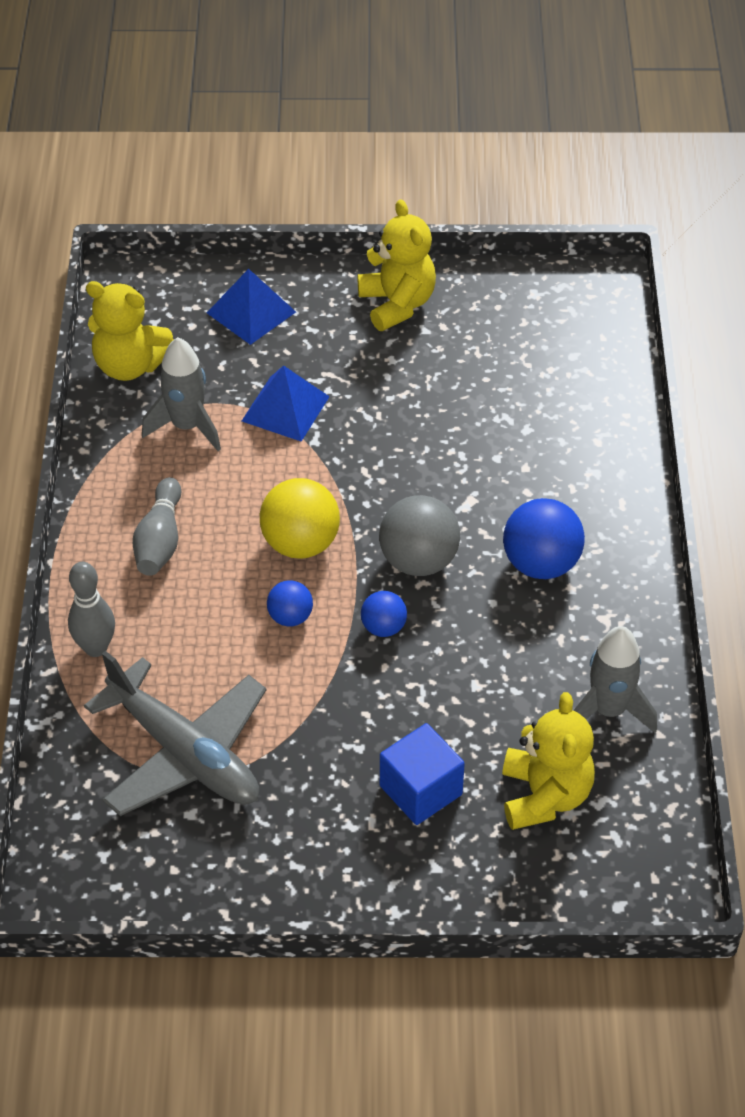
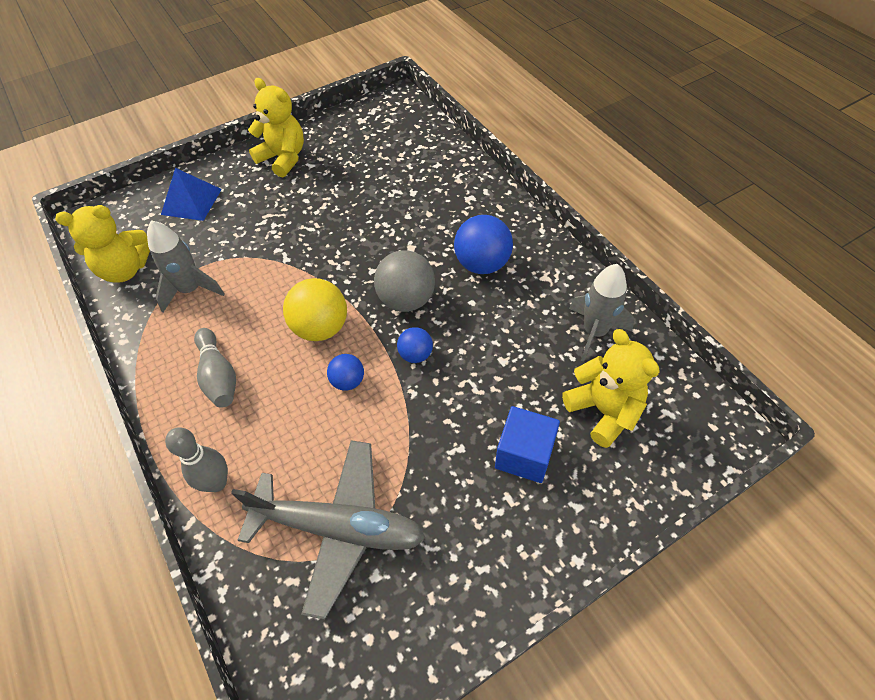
camera: 30 degrees left, 5 degrees up
(285, 408) = (253, 248): blue pyramid -> none

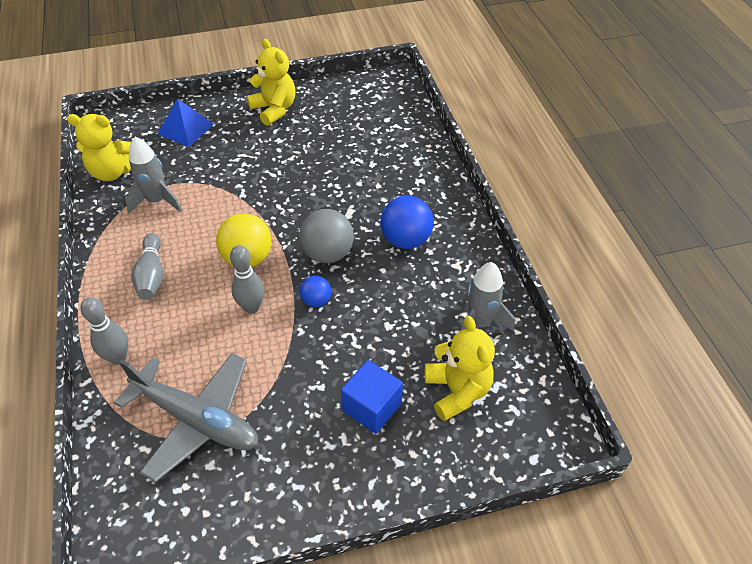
camera: 15 degrees right, 5 degrees down
(348, 381) = (252, 307): blue ball -> grey bowling pin

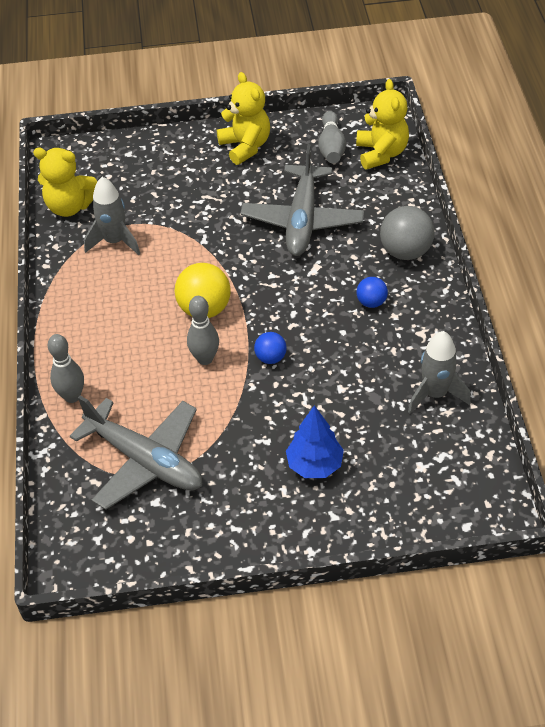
camera: 10 degrees right, 0 degrees up
(152, 275) = (107, 318): grey bowling pin -> grey bowling pin (331, 147)
(185, 129) = (148, 163): blue pyramid -> none
(328, 253) = (287, 310): grey ball -> grey ball (405, 251)
(332, 170) = (302, 220): none -> grey plane
(372, 407) = (314, 464): blue cube -> blue tree
(406, 240) = (371, 302): blue ball -> blue ball, size x0.56
(457, 391) = (401, 457): yellow teddy bear -> yellow teddy bear (381, 153)

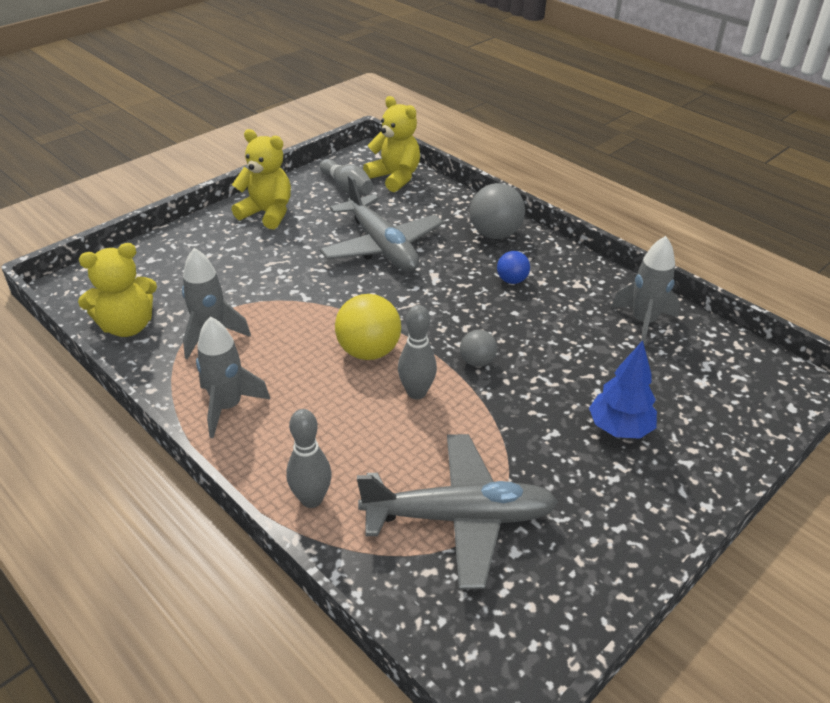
camera: 40 degrees left, 10 degrees down
(79, 303) = (228, 407): none -> grey rocket
(270, 358) = (477, 362): blue ball -> grey ball

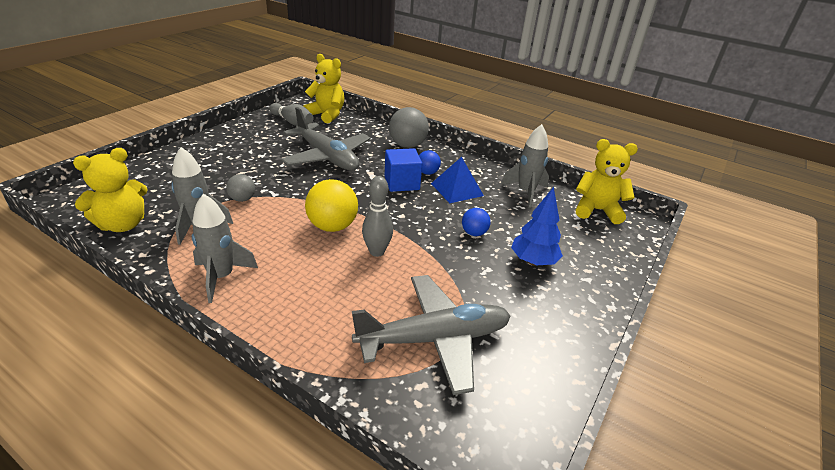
camera: 15 degrees left, 5 degrees down
(267, 213) = (233, 140): yellow teddy bear -> yellow teddy bear (597, 210)
(311, 499) = (308, 341): grey bowling pin -> none
(472, 294) = (402, 183): none -> blue cube
(477, 362) = (417, 226): grey ball -> grey ball (242, 199)
(546, 310) = (457, 189): none -> blue pyramid
(550, 378) = (474, 233): none -> blue ball

